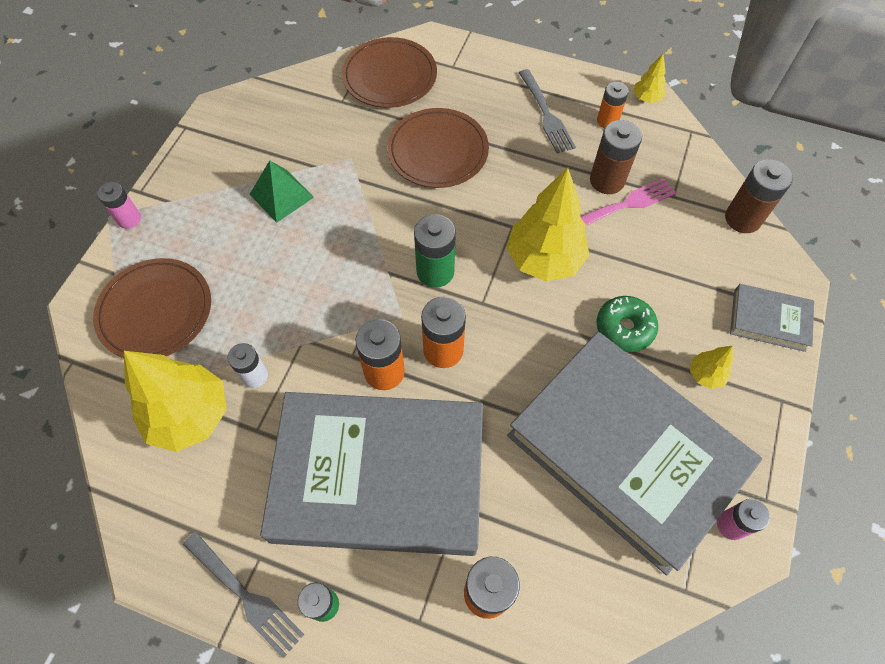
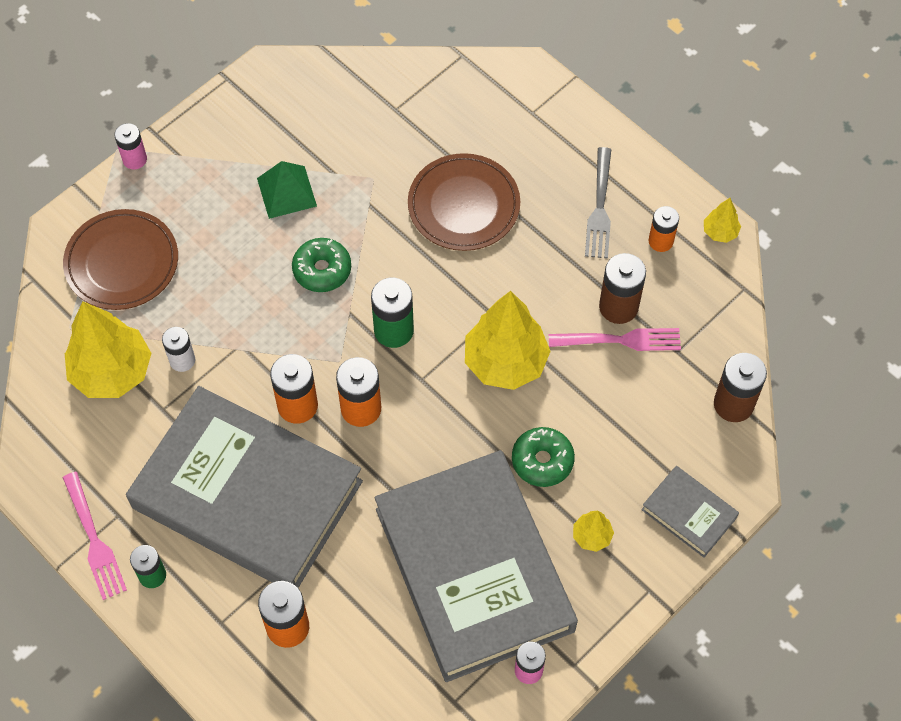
camera: 25 degrees right, 0 degrees up
(245, 595) = (94, 540): grey fork -> pink fork
(345, 246) = (322, 270): none -> green donut
(389, 76) = (459, 99): brown plate -> none

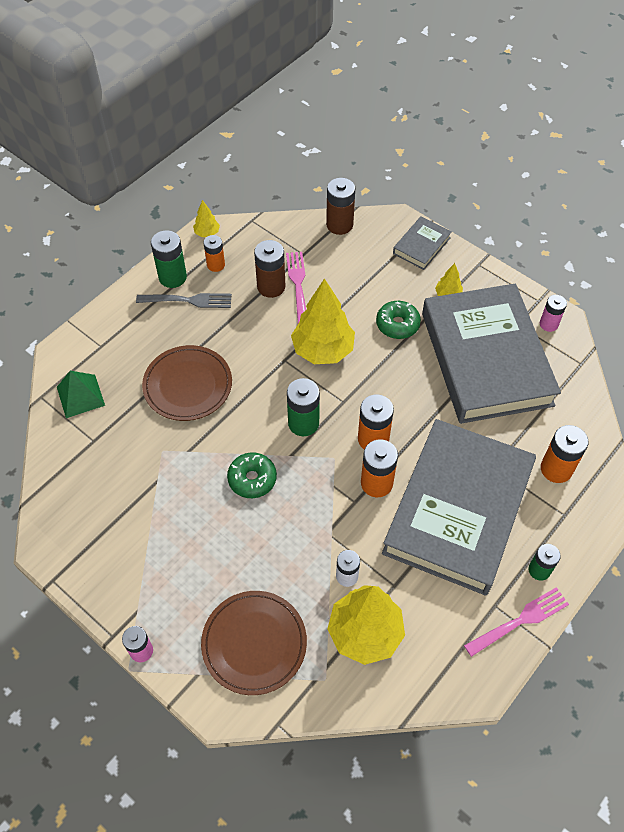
camera: 95 degrees left, 5 degrees down
(287, 192) = (176, 514): green pyramid -> green pyramid (80, 396)
(474, 569) = (486, 358): grey book -> grey book turned 75 degrees counterclockwise
(641, 190) = (172, 277): none -> green battery

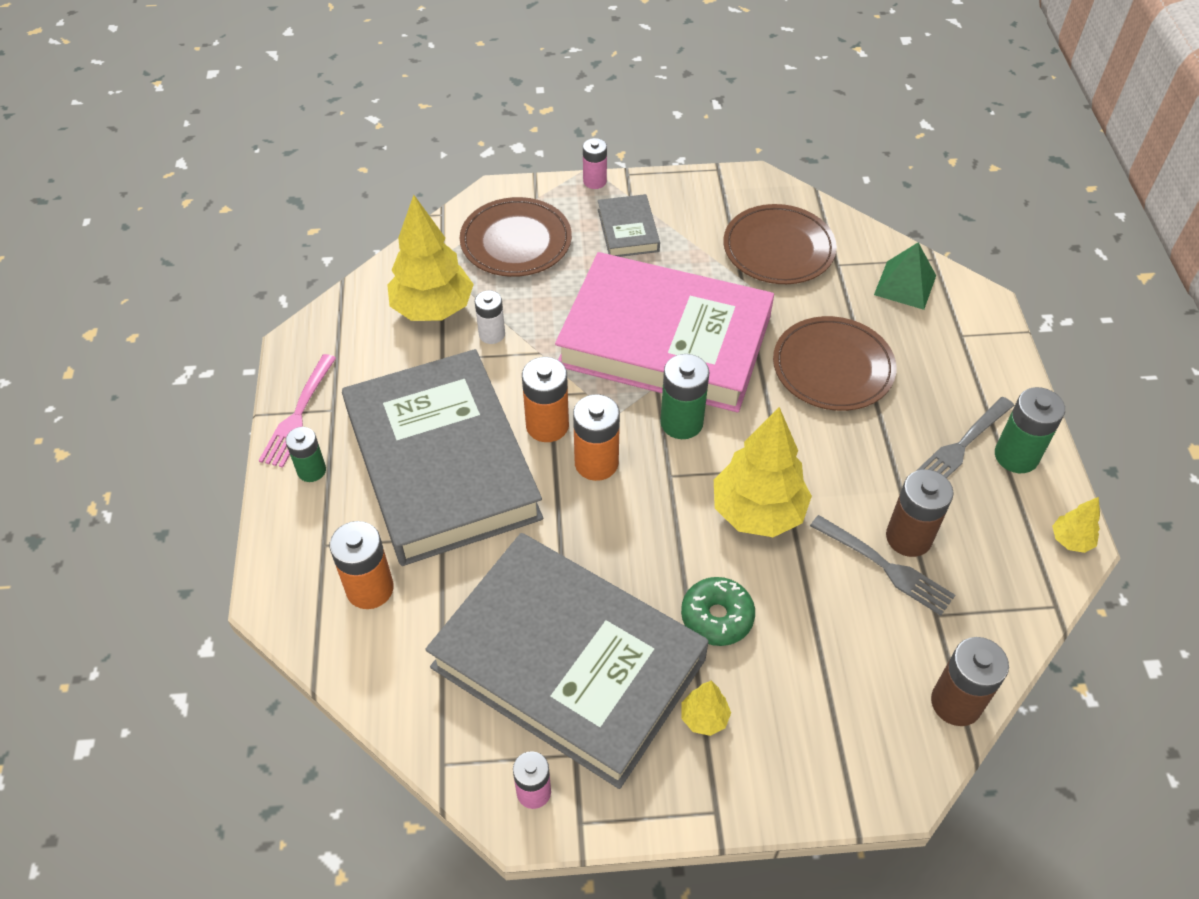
camera: 135 degrees right, 5 degrees down
(108, 481) = (778, 249): none -> brown plate
(216, 265) = (1000, 510): orange battery -> none
(252, 479) = (665, 341): green donut -> pink book
(298, 285) = (885, 567): pink fork -> grey fork
(421, 246) = (821, 770): grey book -> grey book (628, 230)

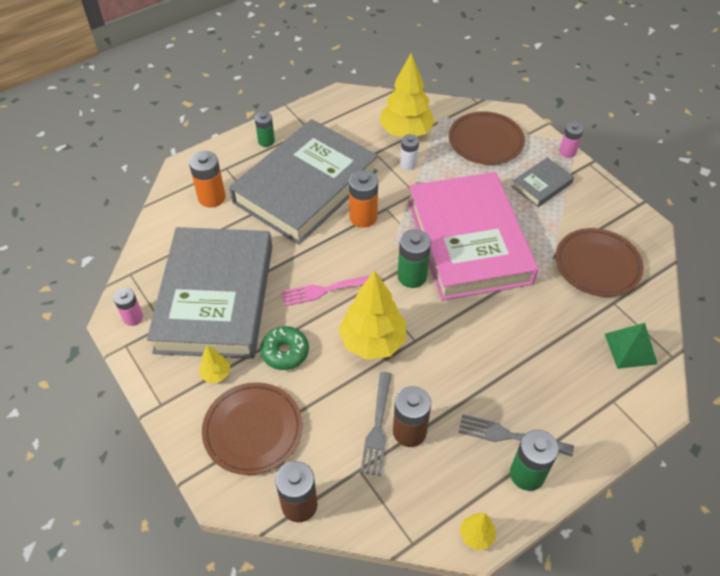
camera: 60 degrees right, 0 degrees up
(298, 414) = (296, 119): pink fork -> pink fork (326, 290)
(596, 463) = (353, 250): orange battery -> none
(833, 367) = (518, 335): brown plate -> brown plate (253, 430)

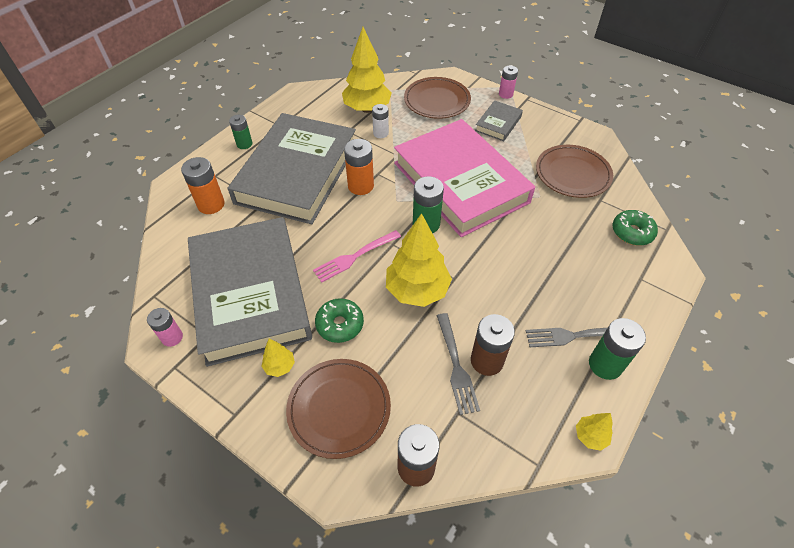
camera: 20 degrees left, 0 degrees up
(630, 348) = (632, 232): green pyramid -> green donut

